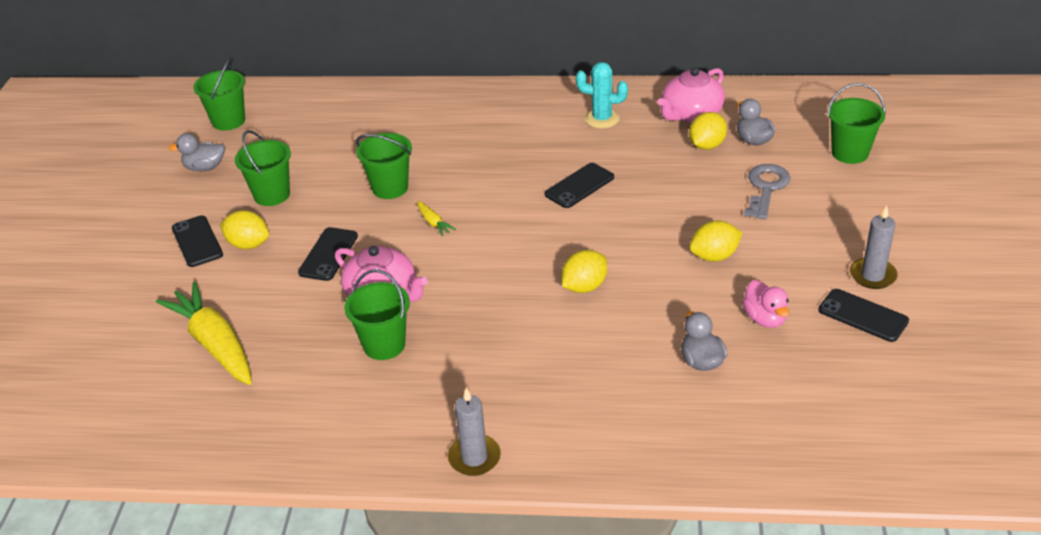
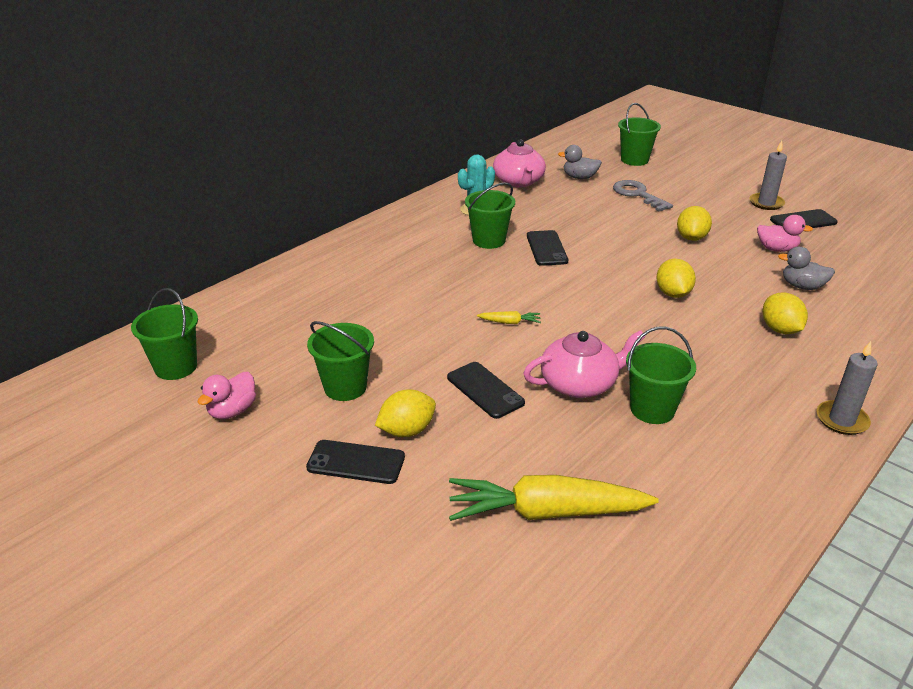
camera: 55 degrees left, 5 degrees down
(205, 167) = (232, 411): grey duck -> pink duck
(390, 188) = (430, 323): green bucket -> green bucket (489, 240)
(706, 145) = (563, 192): yellow lemon -> yellow lemon (780, 329)

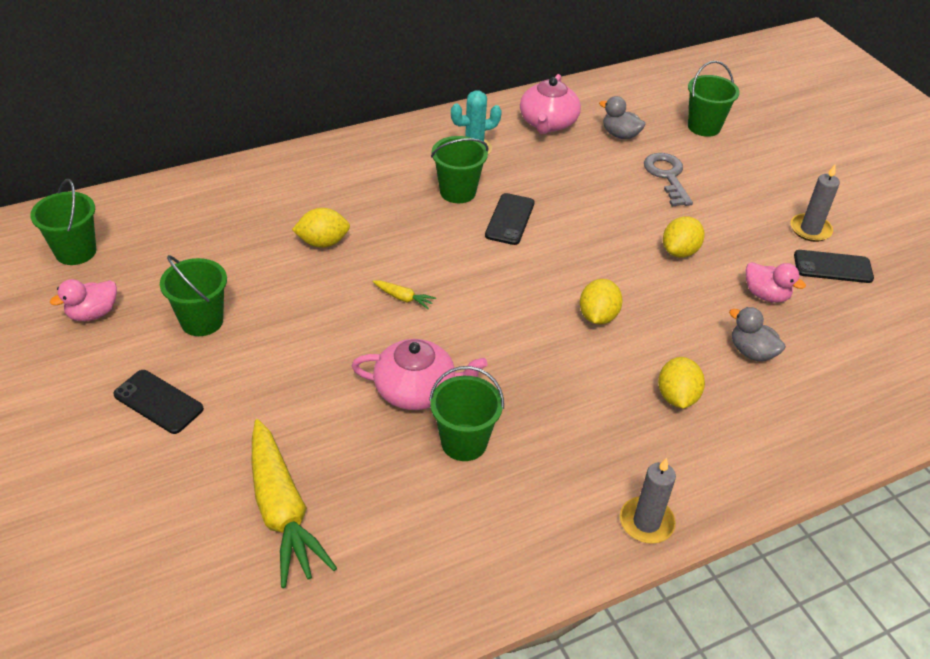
camera: 20 degrees right, 10 degrees up
(407, 430) = (223, 385): yellow lemon -> yellow lemon (323, 242)
(485, 390) = (323, 366): black phone -> none
(546, 512) = (282, 511): yellow carrot -> yellow carrot turned 135 degrees counterclockwise

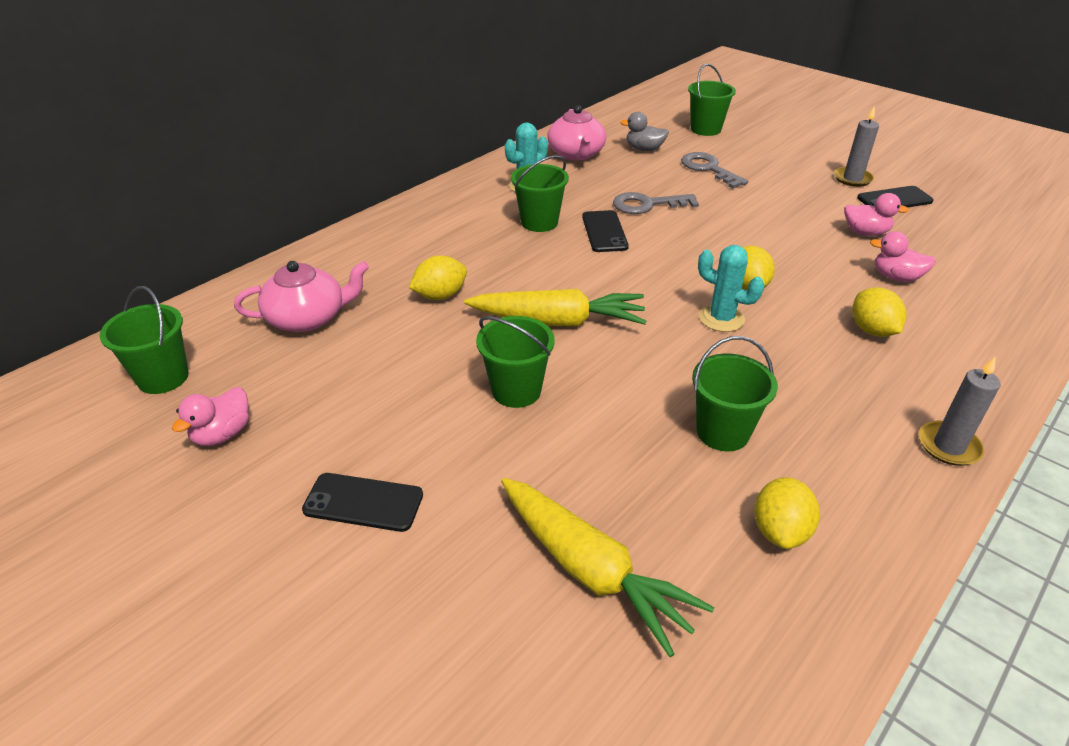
camera: 20 degrees left, 5 degrees down
(202, 321) = (359, 403): green bucket -> green bucket (516, 391)
(403, 298) = (558, 321): yellow carrot -> yellow carrot, size x2.42
(416, 390) = (637, 399): pink teapot -> pink teapot (308, 318)
(547, 340) = (721, 318): none -> turquoise cactus
(573, 201) = (647, 205): none -> grey key
(679, 251) = (768, 219): yellow lemon -> yellow lemon (780, 531)
(751, 352) = (896, 277): grey duck -> pink duck

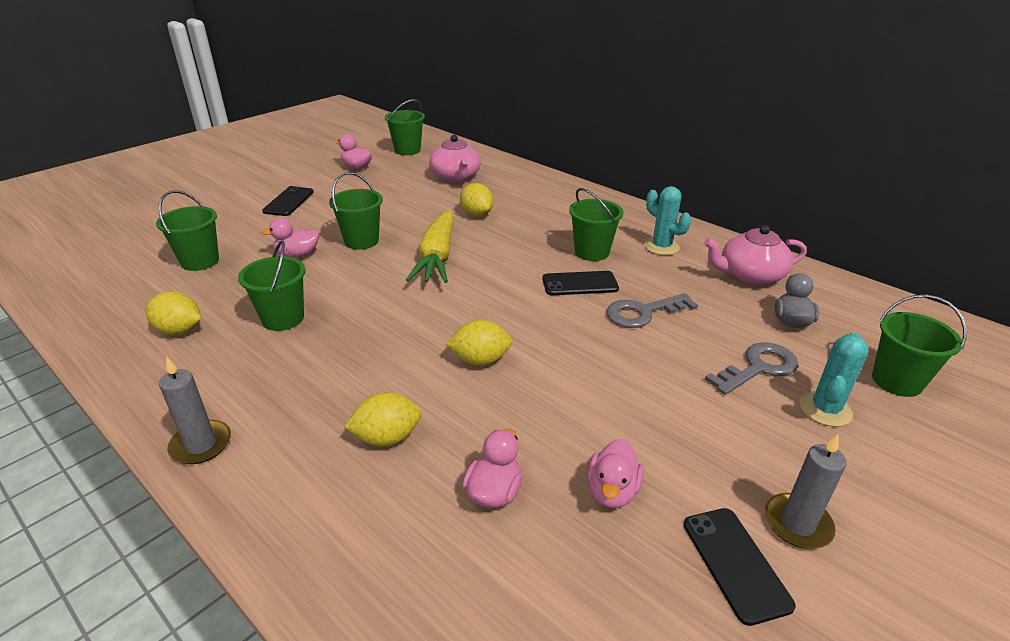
camera: 90 degrees right, 5 degrees down
(560, 451) = (297, 254): none -> pink duck
(591, 570) = (200, 261): yellow carrot -> green bucket
(647, 205) = (643, 312): grey key -> grey key turned 105 degrees counterclockwise
(721, 318) = (427, 336): turquoise cactus -> turquoise cactus (825, 409)

